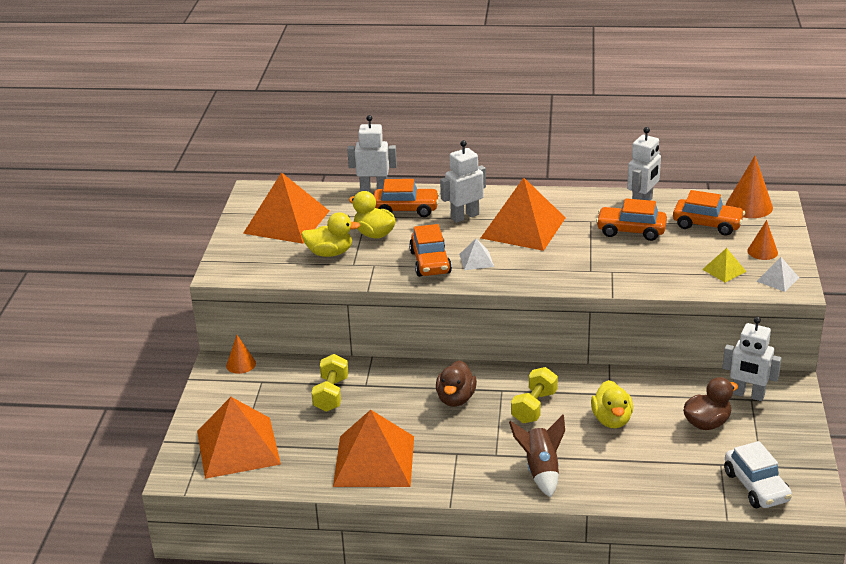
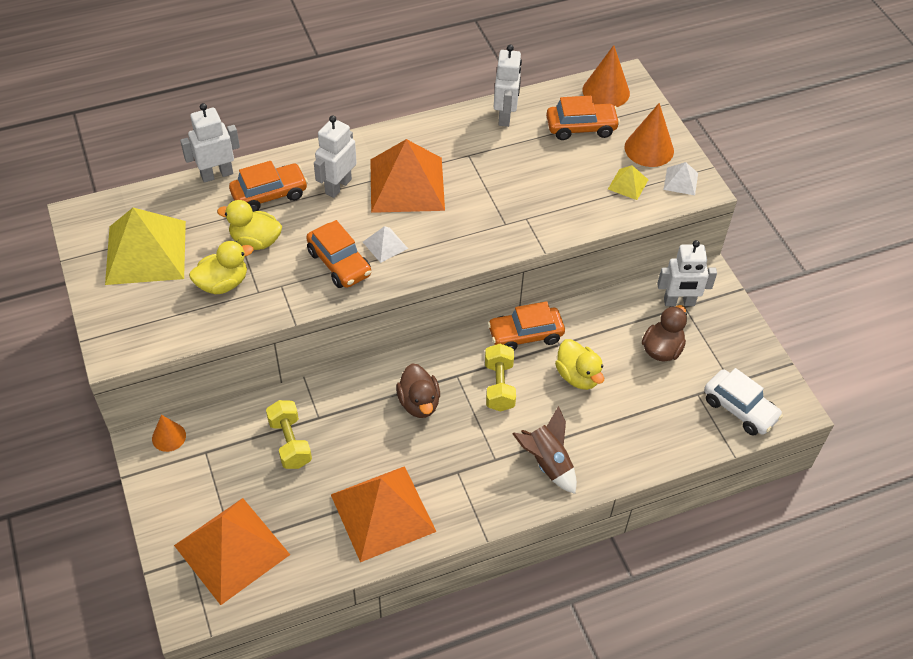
camera: 30 degrees left, 20 degrees up
(286, 222) = (146, 252): orange pyramid -> yellow pyramid
(631, 231) = (514, 157): orange car -> orange car (525, 335)
(762, 251) = (649, 149): orange cone -> orange cone, size x1.63

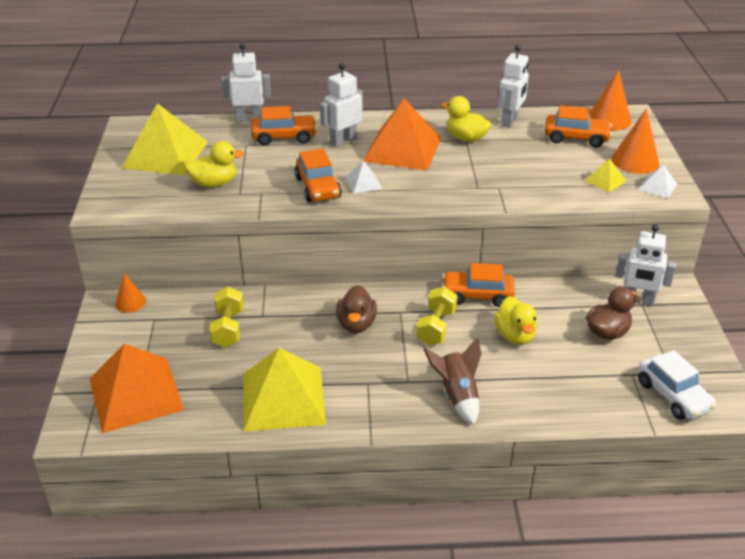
camera: 20 degrees right, 15 degrees down
(255, 241) = (256, 162): yellow duck -> yellow duck (466, 138)
(383, 512) = (283, 398): orange pyramid -> yellow pyramid

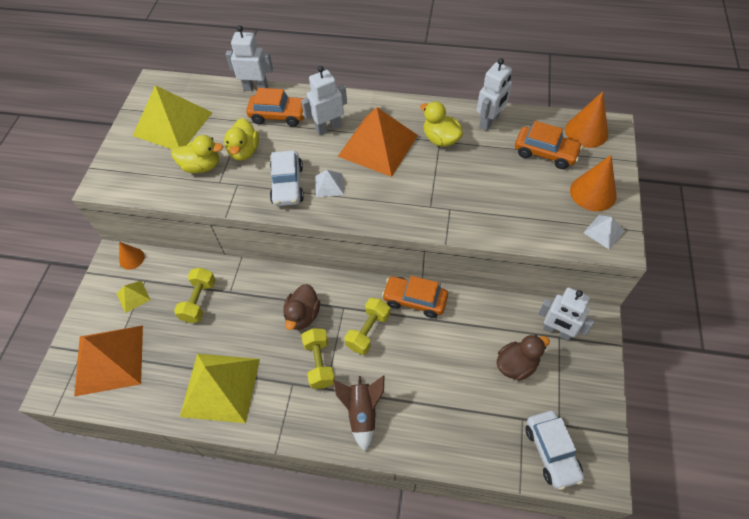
camera: 15 degrees right, 20 degrees up
(318, 188) = (287, 185): orange car -> white car
(392, 361) = (319, 363): none -> yellow dumbbell
(515, 335) = (433, 353): yellow duck -> yellow duck (244, 151)
(605, 180) = (554, 215): yellow pyramid -> yellow pyramid (133, 296)

